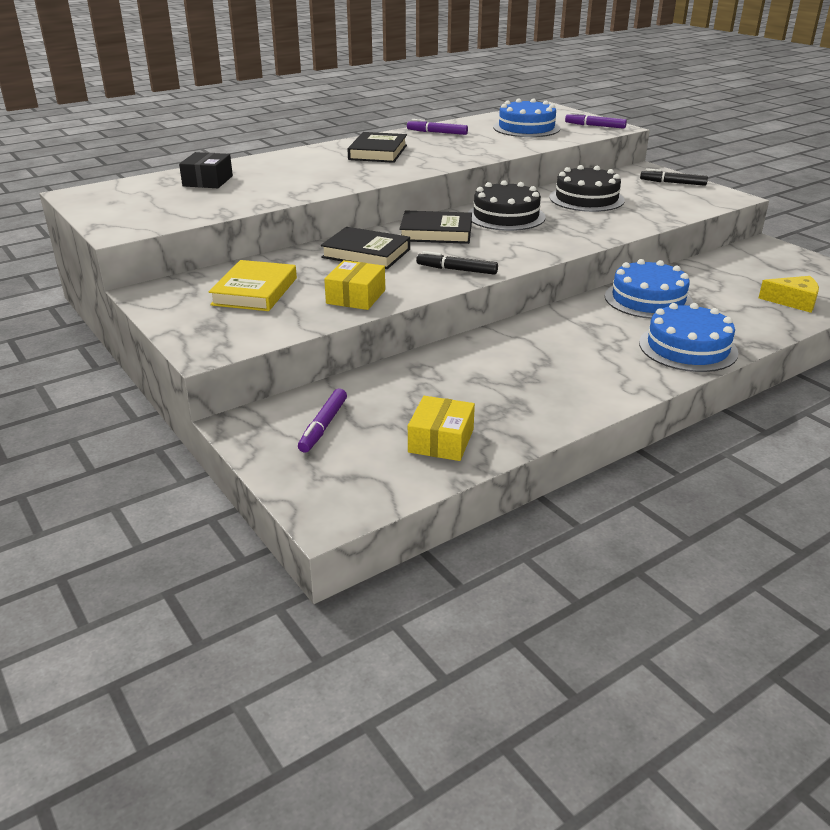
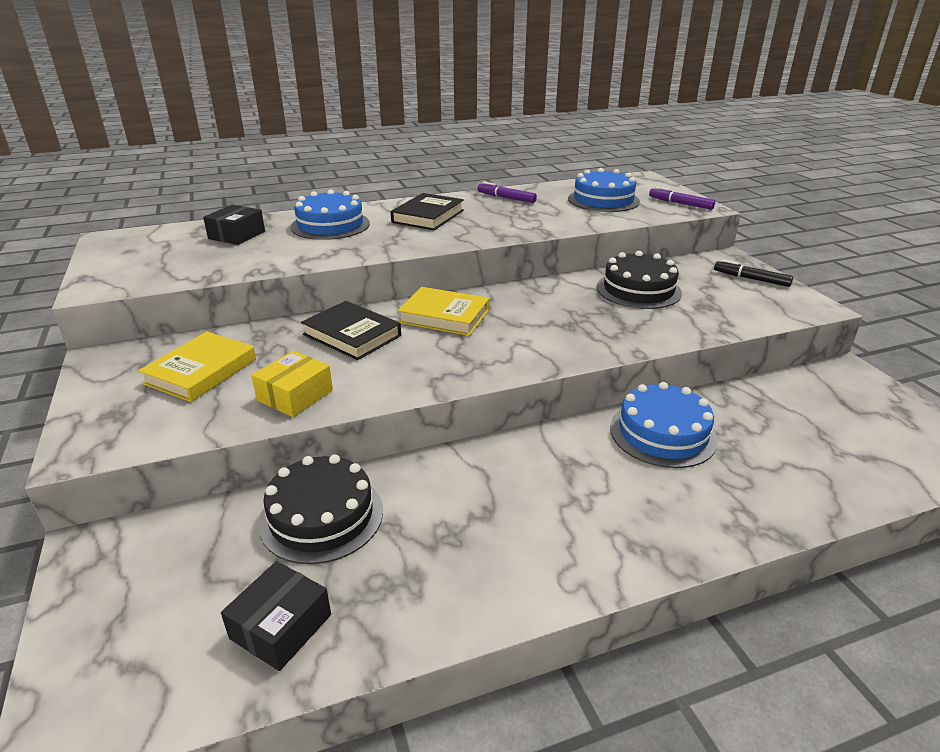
camera: 15 degrees right, 0 degrees up
(323, 426) = (169, 569): purple marker -> none
(436, 232) = (444, 316): black book -> yellow book
(441, 441) = (281, 626): yellow box -> black box
(457, 270) = (431, 372): black marker -> none
(506, 216) = (534, 303): black cake -> black cake (321, 516)
(687, 348) = (677, 523): blue cake -> blue cake (330, 225)
(793, 301) = (854, 467): yellow cheese -> none

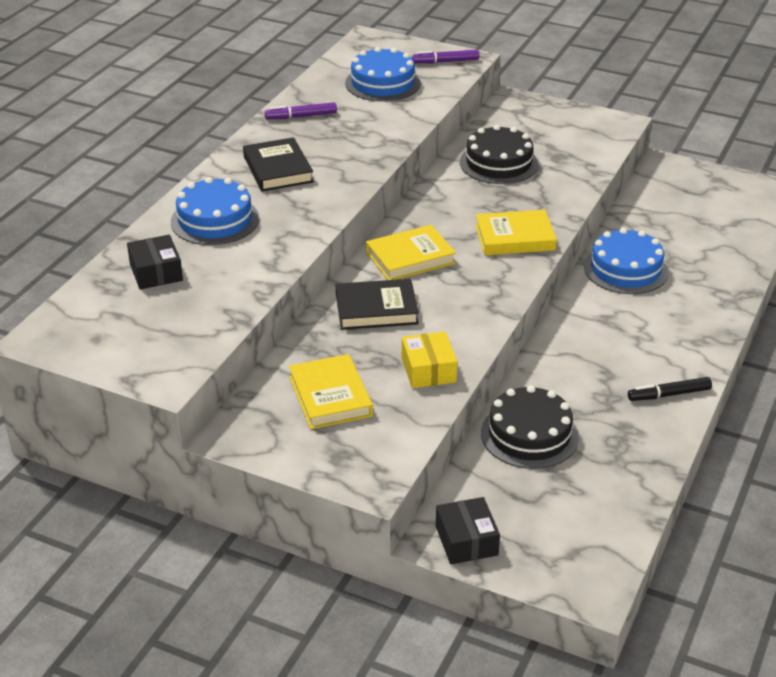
camera: 45 degrees left, 5 degrees up
(281, 626) = (606, 489): black box -> black box (466, 540)
(554, 342) = (515, 238): none -> yellow book
(751, 279) = (553, 115): black marker -> black marker (669, 394)

